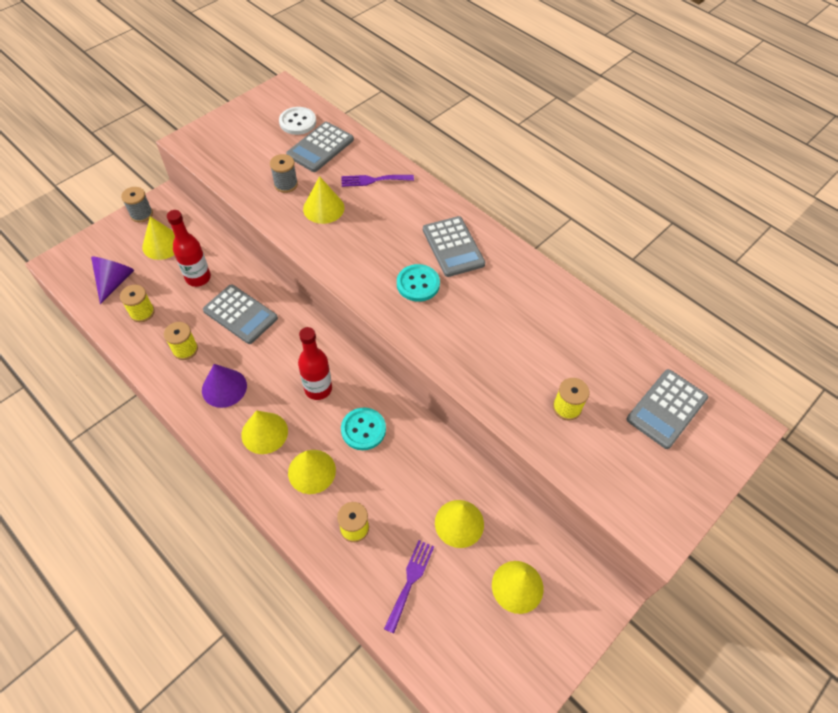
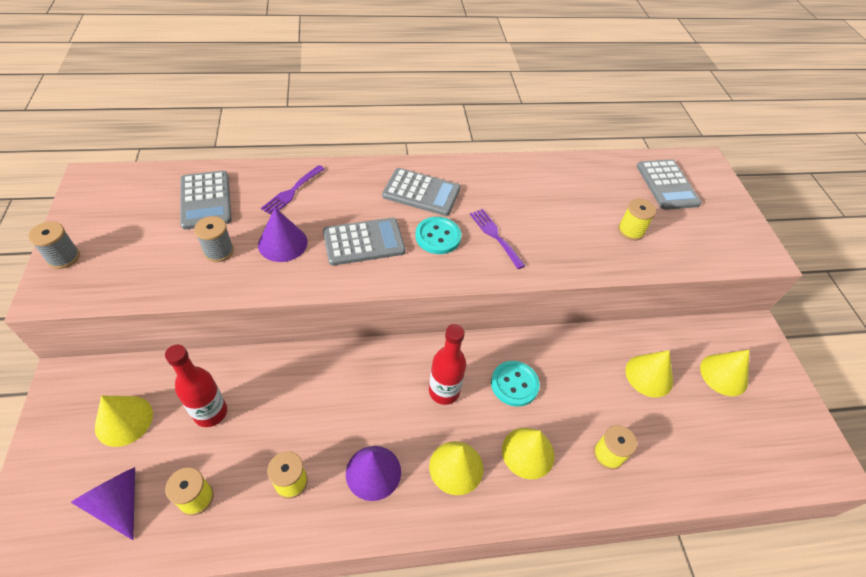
camera: 55 degrees left, 5 degrees down
(141, 214) = (54, 415): grey spool -> grey spool (63, 257)
(240, 314) = (298, 402): grey calculator -> grey calculator (364, 242)
(297, 122) = (151, 195): white button -> none
(323, 208) = (282, 243): yellow cone -> purple cone
(410, 581) = (682, 444): purple fork -> purple fork (495, 236)

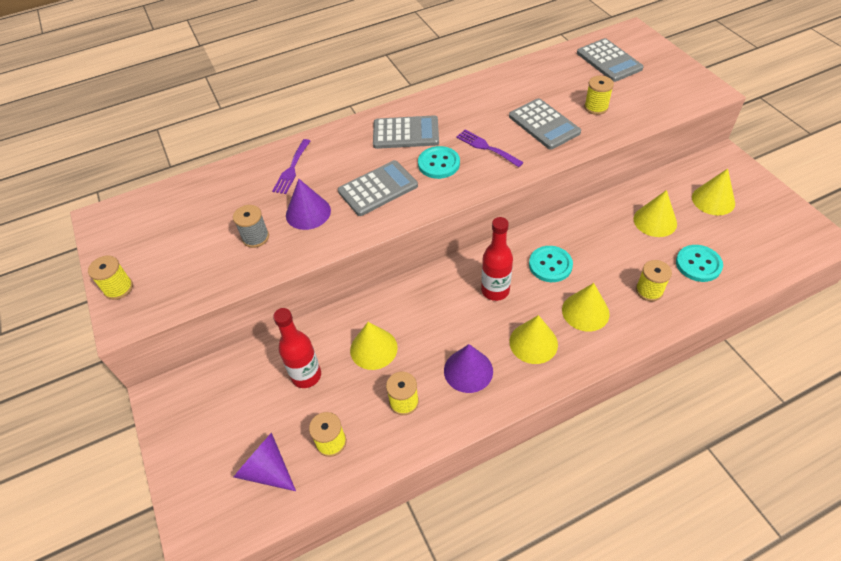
camera: 10 degrees left, 0 degrees up
(63, 257) = (118, 288): grey spool -> yellow spool
(124, 420) = (234, 408): yellow cone -> yellow cone (373, 348)
(205, 200) = (218, 201): grey calculator -> grey calculator (544, 124)
(676, 444) = (698, 264): none -> turquoise button

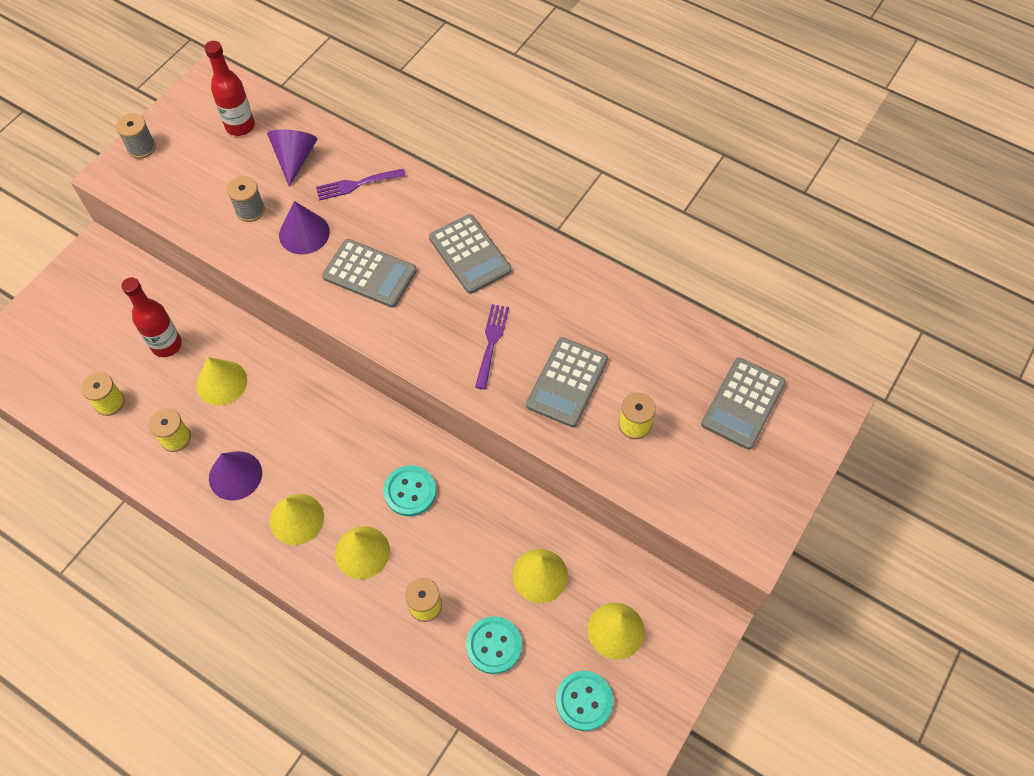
camera: 55 degrees right, 10 degrees up
(118, 288) = (141, 148): yellow spool -> grey spool
(267, 469) = (64, 369): purple cone -> purple cone (295, 159)
(439, 164) = (438, 309): turquoise button -> turquoise button (584, 701)
(495, 290) = (346, 454): red bottle -> red bottle (240, 126)

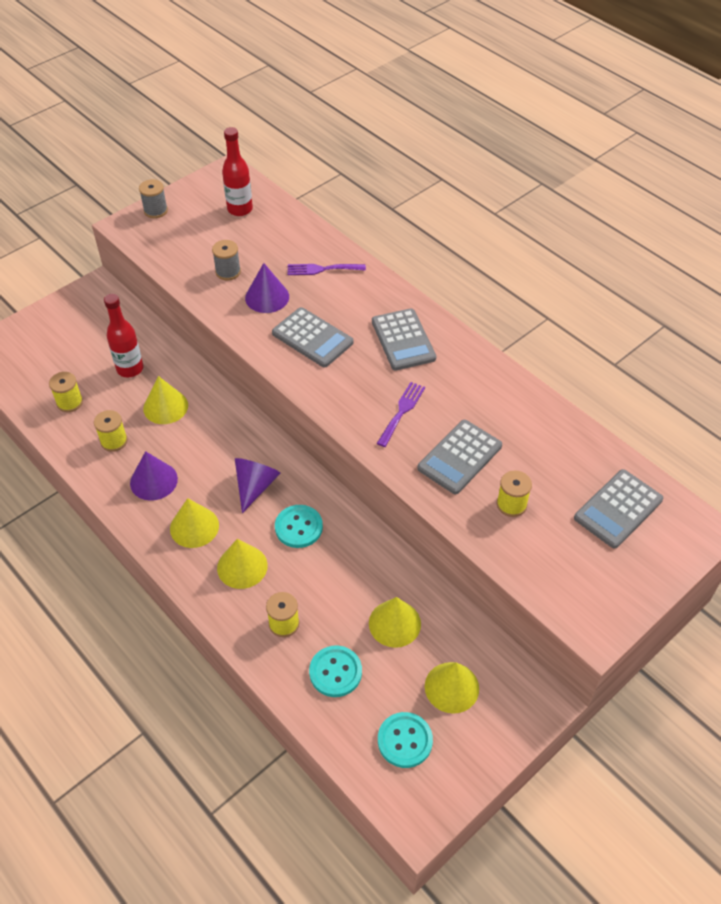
camera: 15 degrees right, 10 degrees down
(295, 159) = (277, 241): purple cone -> purple cone (255, 486)

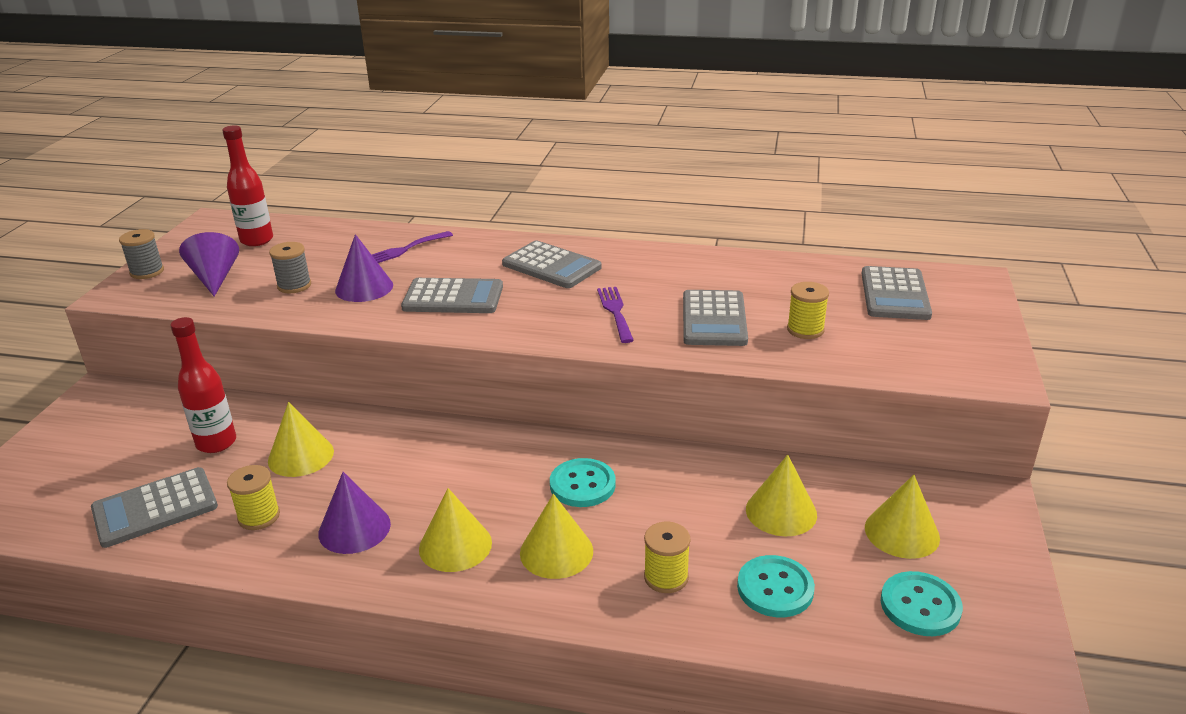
camera: 35 degrees left, 20 degrees down
(69, 402) = (155, 508): yellow spool -> grey calculator
(255, 486) = (491, 474): purple cone -> purple cone (215, 278)

